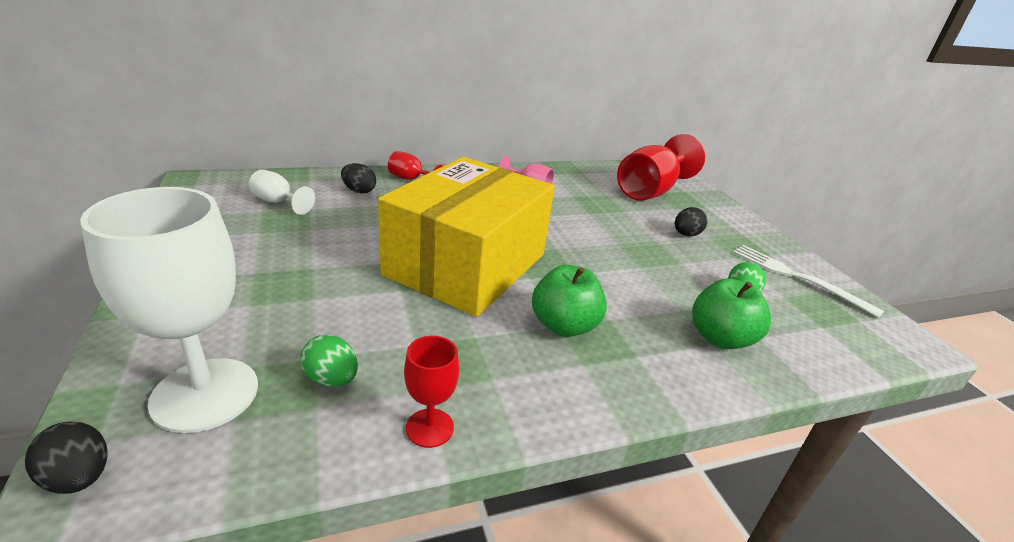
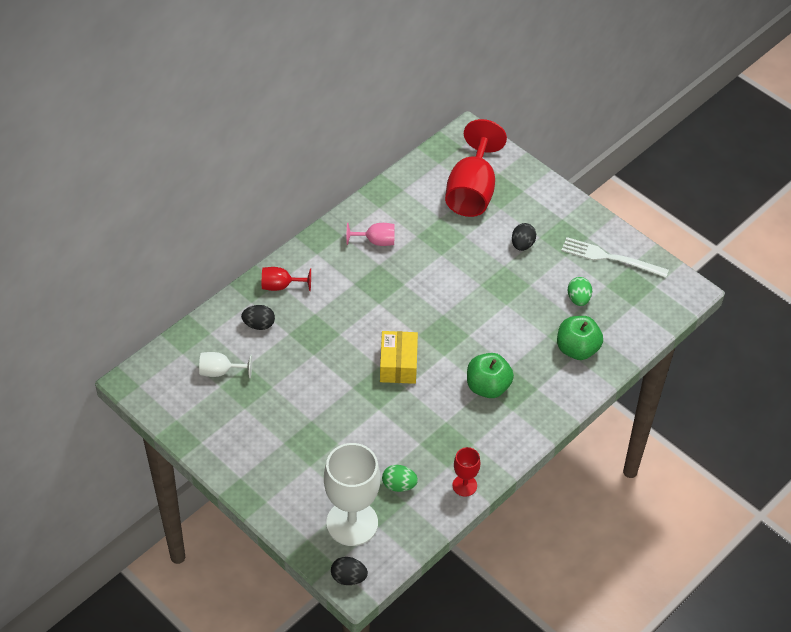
camera: 25 degrees left, 20 degrees up
(466, 264) = (398, 365): yellow box -> yellow box, size x0.45

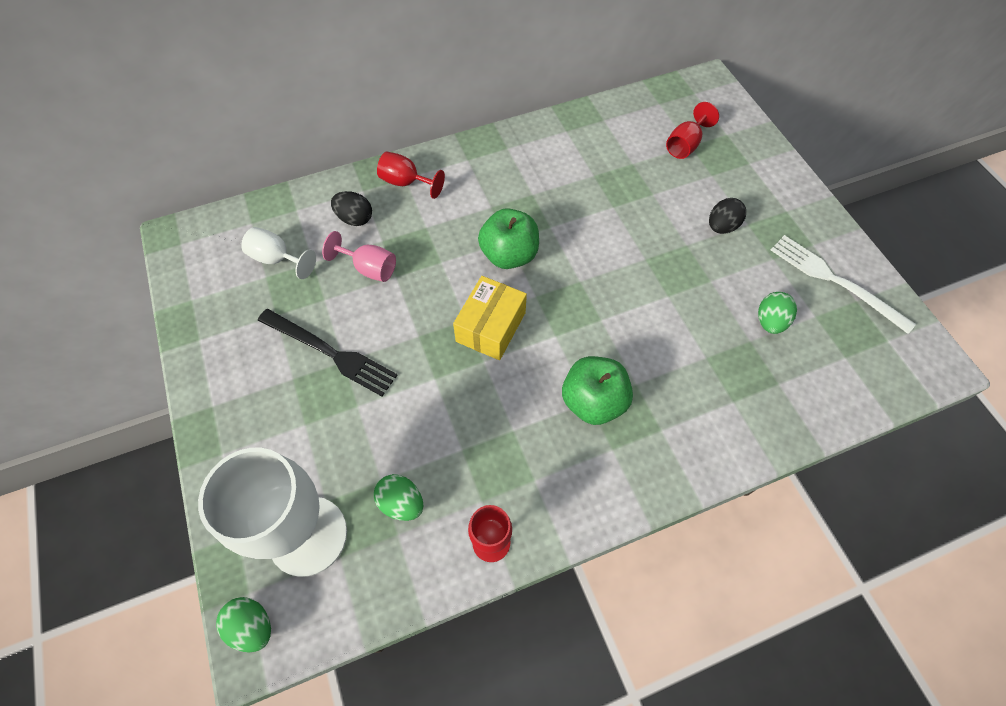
camera: 25 degrees right, 10 degrees up
(299, 418) = (330, 353): none -> black fork
(348, 578) = (252, 626): black egg -> green egg
(376, 241) = (542, 167): pink goblet -> pink goblet (369, 268)
(472, 191) = (685, 145): red goblet -> red goblet, size x0.49
(577, 349) = (741, 392): green apple -> green apple (509, 255)

